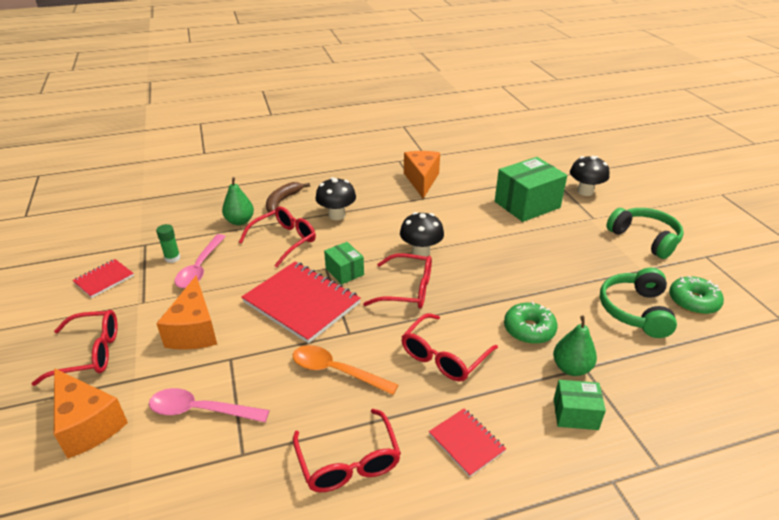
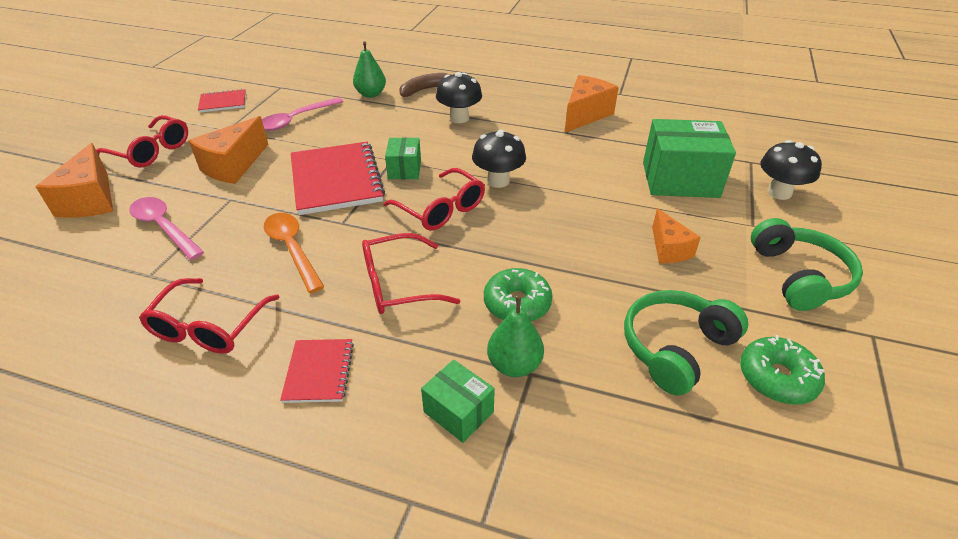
camera: 35 degrees right, 5 degrees up
(172, 258) = (286, 104): green glue stick -> none
(284, 240) = (387, 123): red glasses -> none
(569, 253) = (668, 249): none -> orange cheese

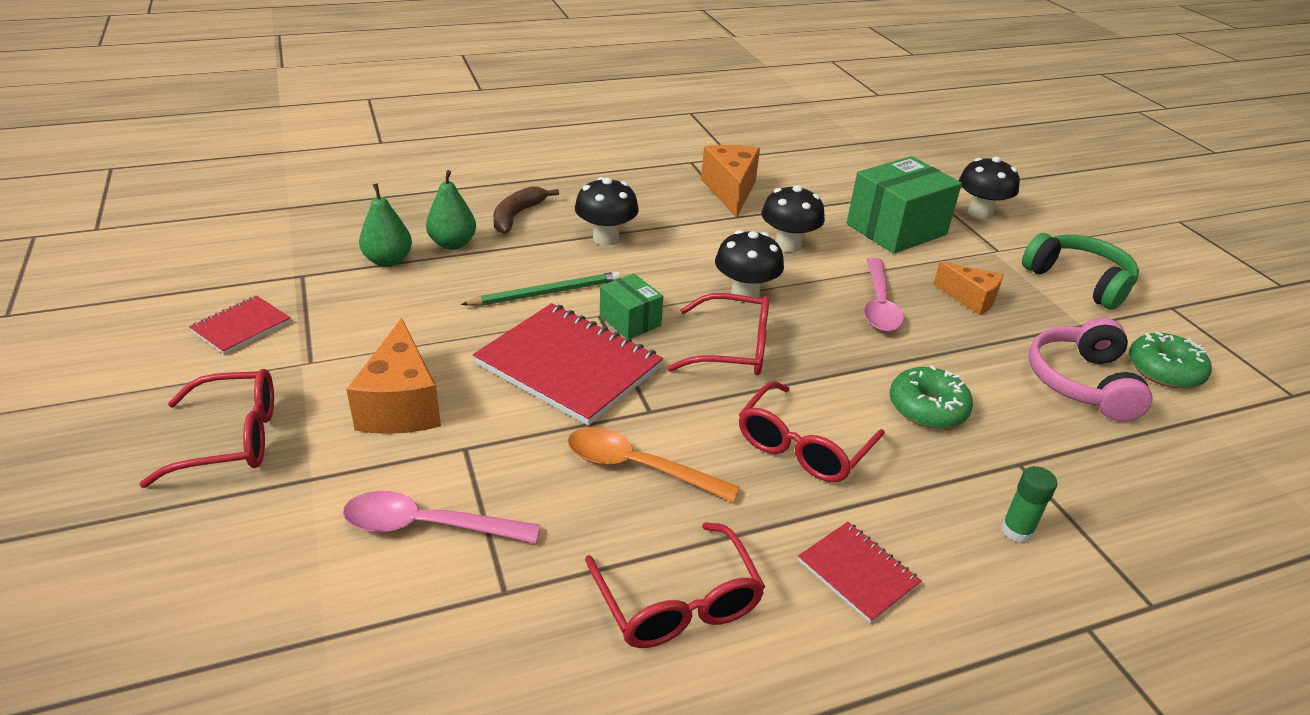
camera: 40 degrees left, 5 degrees down
(91, 200) = (242, 548): orange cheese -> none
(296, 120) = (397, 312): pink spoon -> pink spoon (879, 305)
(381, 137) = (546, 293): none -> green pencil
(458, 412) = (1016, 530): green box -> green glue stick
(514, 365) = (1000, 464): green pear -> green pear (388, 261)
(575, 162) = (788, 245): none -> black mushroom
(675, 348) = (1081, 382): green headphones -> pink headphones

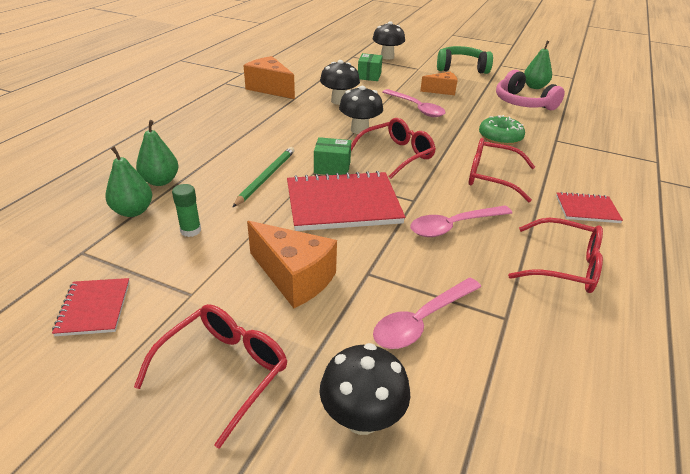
camera: 45 degrees left, 0 degrees up
(517, 216) = (174, 148): brown banana -> none
(606, 238) = (248, 136): black mushroom -> black mushroom (362, 418)
(638, 467) = (453, 226): orange spoon -> pink spoon
(803, 447) = (491, 177): red glasses -> red glasses turned 120 degrees clockwise
(896, 229) = (369, 76): green box -> green box, size x0.53
(1016, 530) = (594, 162): green glue stick -> green glue stick (190, 230)
(1164, 370) = (534, 87): green donut -> green pear

